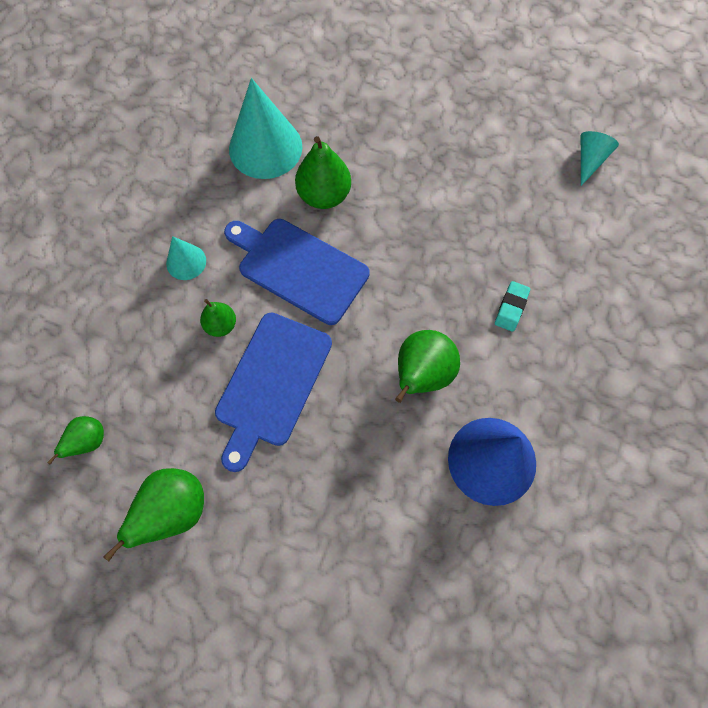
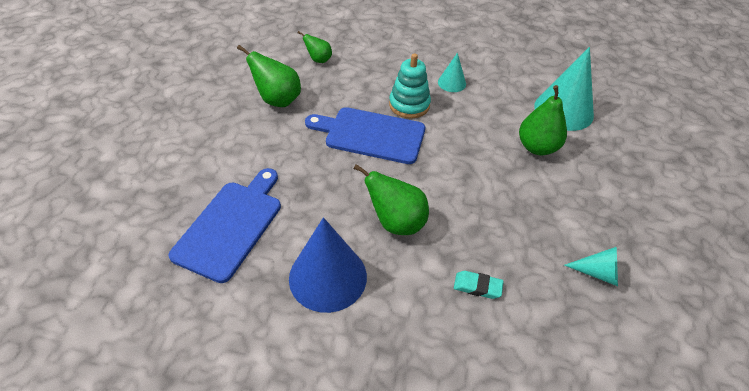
camera: 80 degrees right, 20 degrees down
(221, 325) = (409, 105): green pear -> turquoise stacking toy
(298, 268) = (467, 139): blue cutting board -> blue cutting board (231, 226)
(589, 160) = (684, 359): turquoise cone -> turquoise cone (597, 273)

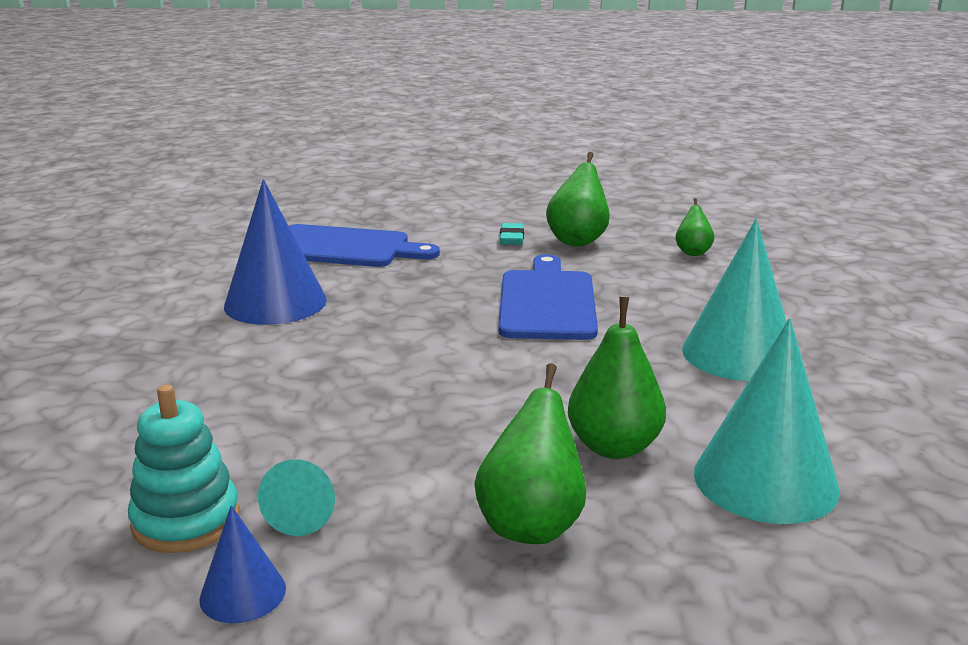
camera: 80 degrees right, 25 degrees down
(396, 222) = (375, 333): green pear -> green pear (531, 524)
(409, 105) = (642, 323): turquoise stacking toy -> turquoise stacking toy (186, 520)
(452, 83) = (739, 354): turquoise cone -> turquoise cone, size x1.97
(477, 287) = (266, 398): turquoise eraser -> turquoise eraser (511, 238)
(663, 300) = (243, 593): none -> blue cone

